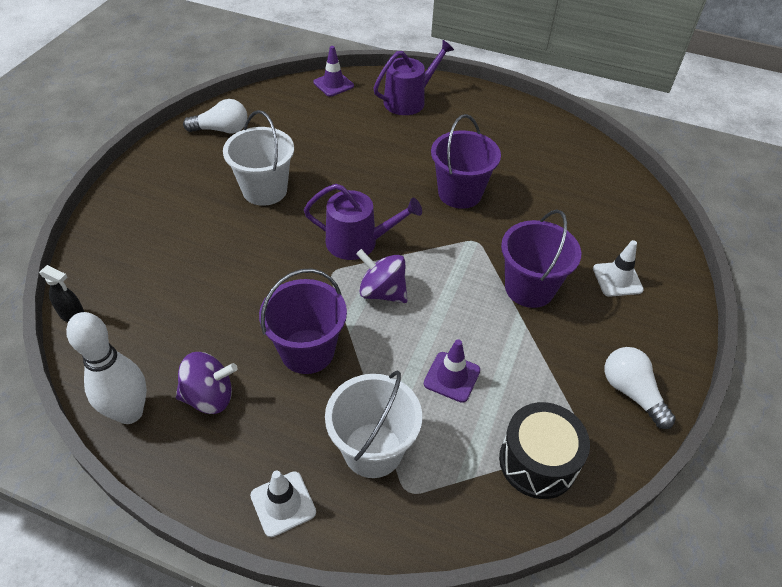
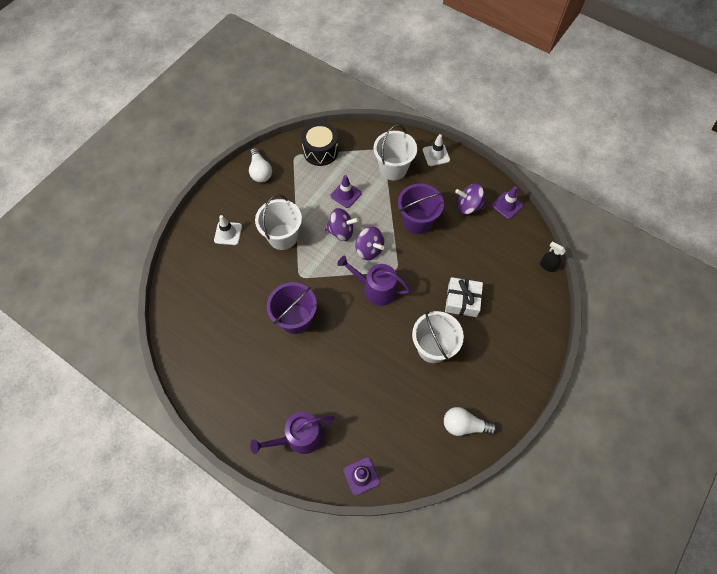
camera: 165 degrees left, 15 degrees up
(129, 412) = (507, 205): white bowling pin -> purple traffic cone
(223, 247) = (462, 300): none -> white gift
(437, 312) = (341, 231): none -> purple spinning top
(529, 288) = (282, 237): purple bucket -> white bucket

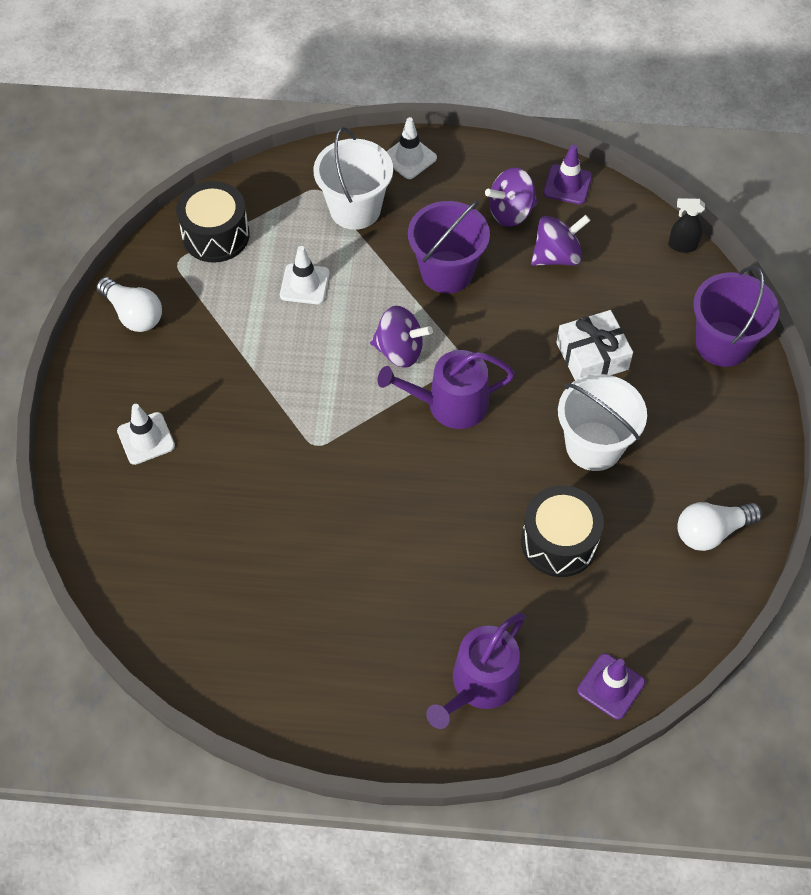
camera: 30 degrees left, 5 degrees down
(282, 237) = (244, 399): white bucket -> none
(295, 319) = (353, 514): purple bucket -> purple bucket (722, 344)
(341, 231) = (336, 344): purple spinning top -> purple spinning top (557, 256)
(346, 194) = (304, 284): purple traffic cone -> white traffic cone
(383, 387) = (559, 542): none -> black drum

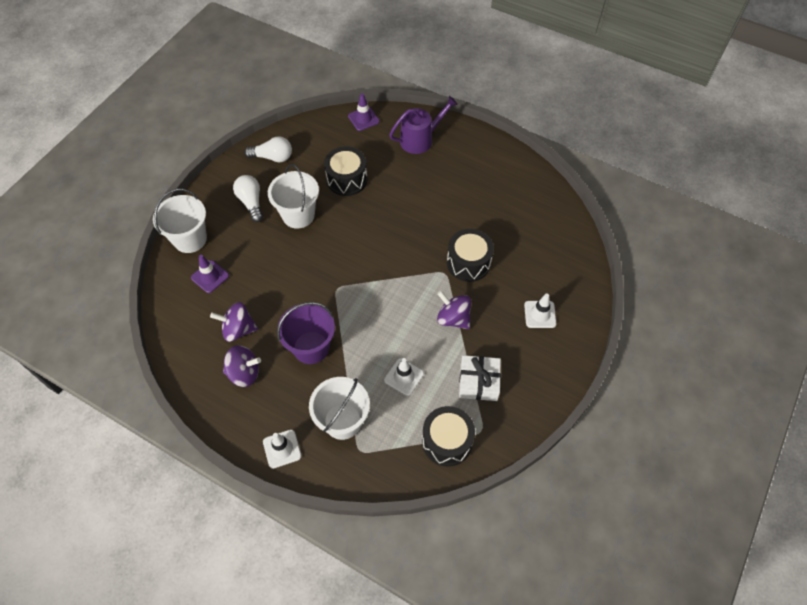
camera: 155 degrees left, 0 degrees up
(133, 314) = (523, 401): white light bulb -> white light bulb (251, 202)
(285, 476) = (468, 263): none -> black drum
(400, 351) = (369, 308): purple spinning top -> purple spinning top (453, 318)
(449, 404) = (359, 265): purple watering can -> none
(567, 185) = (194, 378): purple traffic cone -> purple traffic cone (210, 277)
(592, 356) = (264, 261): white gift -> white gift (478, 382)
(682, 245) = (161, 305): black spray bottle -> none
(722, 344) = (190, 239): purple bucket -> white bucket

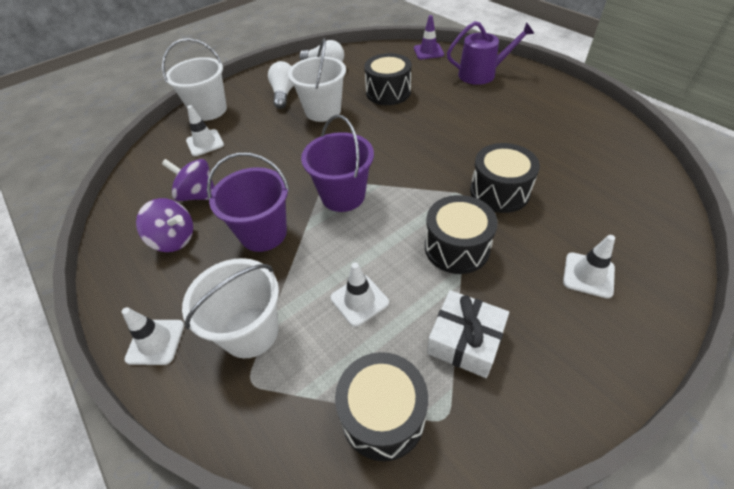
camera: 25 degrees right, 10 degrees down
(210, 277) = (205, 143): purple traffic cone -> white traffic cone
(356, 298) = (343, 196): none -> purple bucket
(453, 318) = (456, 247): purple spinning top -> black drum

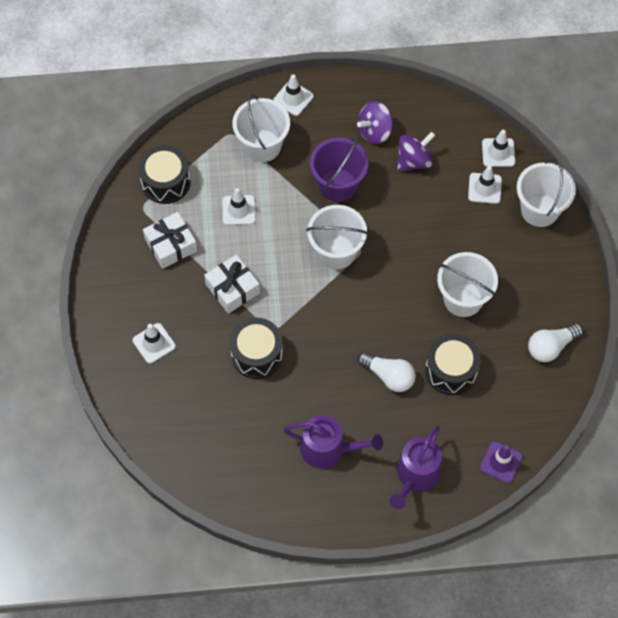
camera: 120 degrees right, 15 degrees up
(160, 151) = (498, 152): none -> white traffic cone
(284, 93) = (521, 282): white light bulb -> white light bulb (389, 376)
(343, 196) = (336, 252): purple bucket -> white bucket
(456, 247) = (232, 288): black drum -> white gift
(519, 114) = (329, 449): none -> purple watering can

